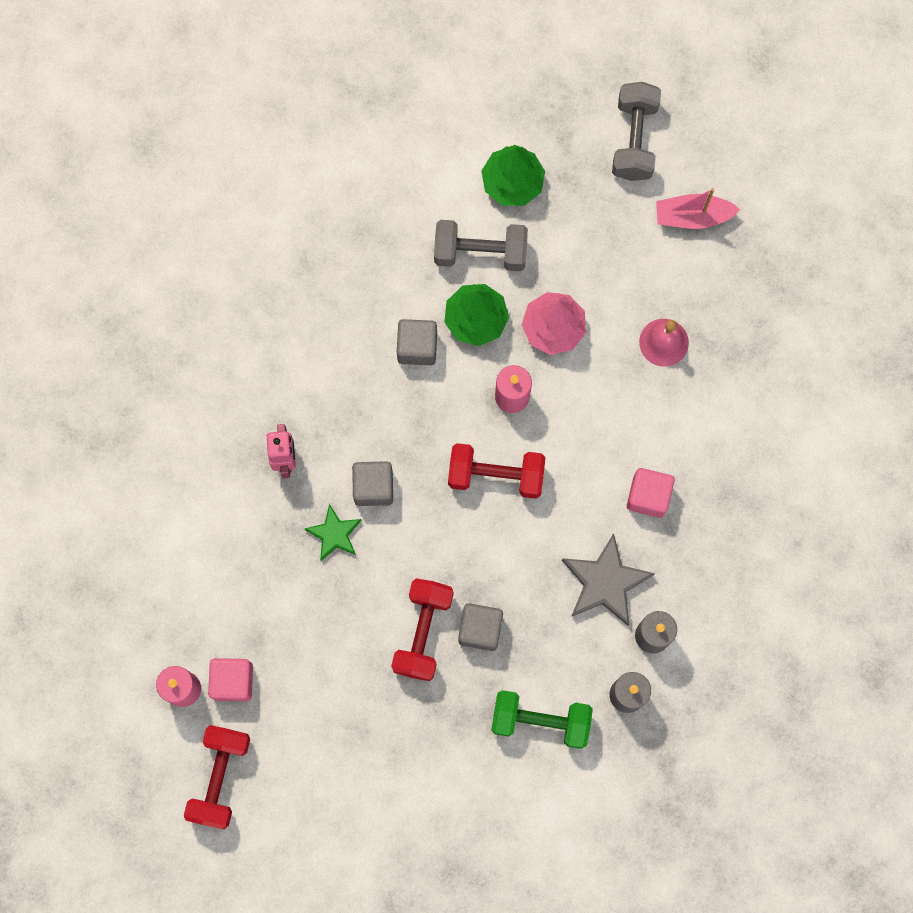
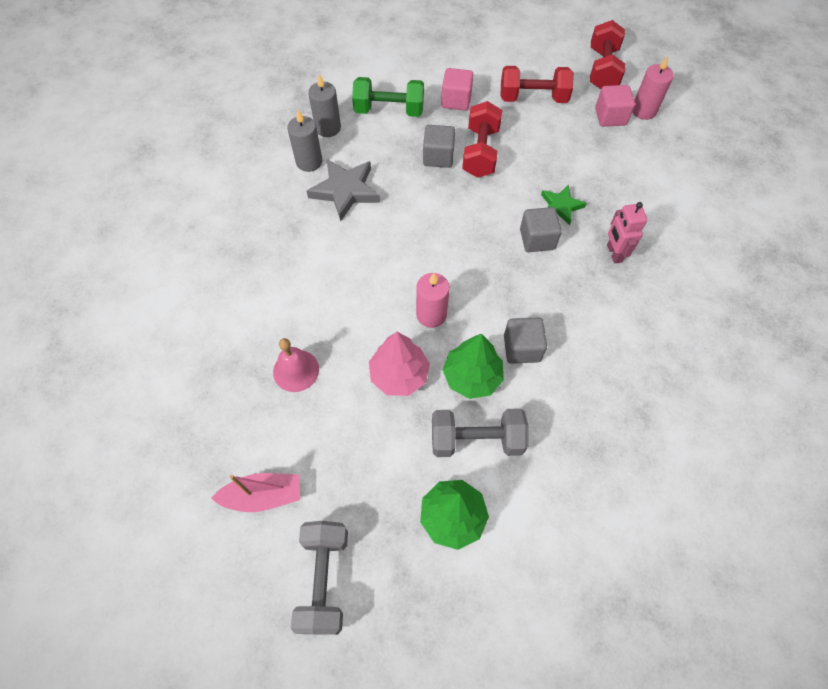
camera: 175 degrees right, 15 degrees down
(496, 475) = (438, 255): red dumbbell -> red dumbbell (533, 98)
(648, 496) = (311, 249): pink cube -> pink cube (456, 100)

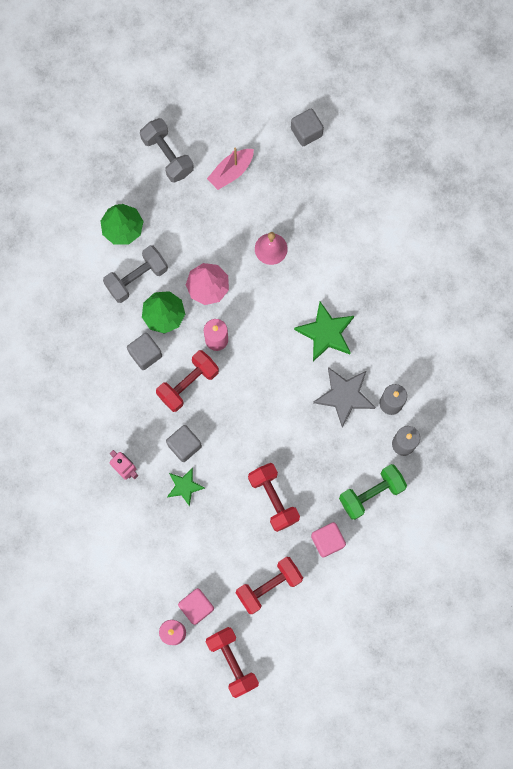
camera: 145 degrees right, 15 degrees up
(314, 252) = (326, 333): none -> green star
(438, 157) = (301, 473): grey cube -> grey cube (306, 132)
(494, 291) = (188, 384): none -> red dumbbell

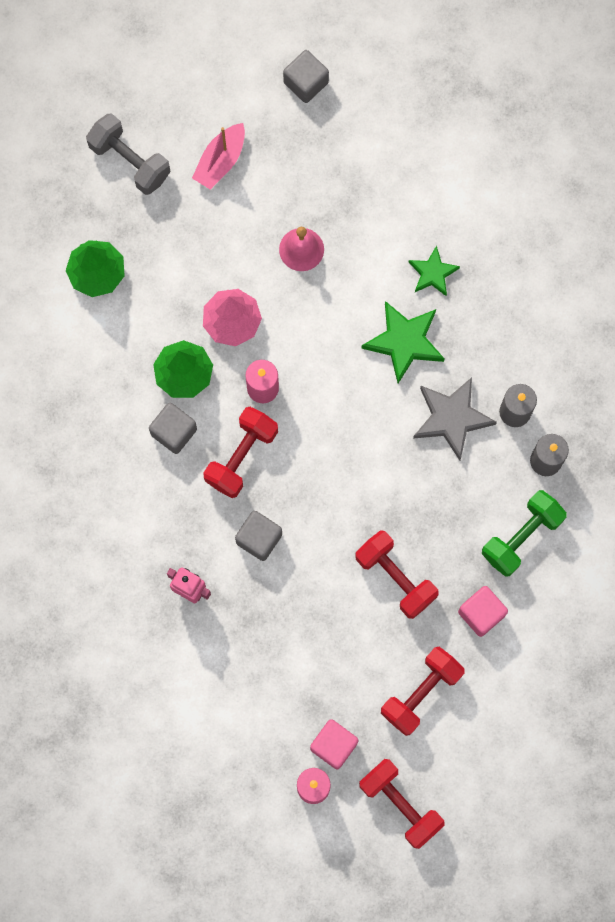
camera: 15 degrees left, 0 degrees up
(137, 278) = (134, 334): grey dumbbell -> none
(184, 486) = (274, 592): green star -> green star (432, 273)

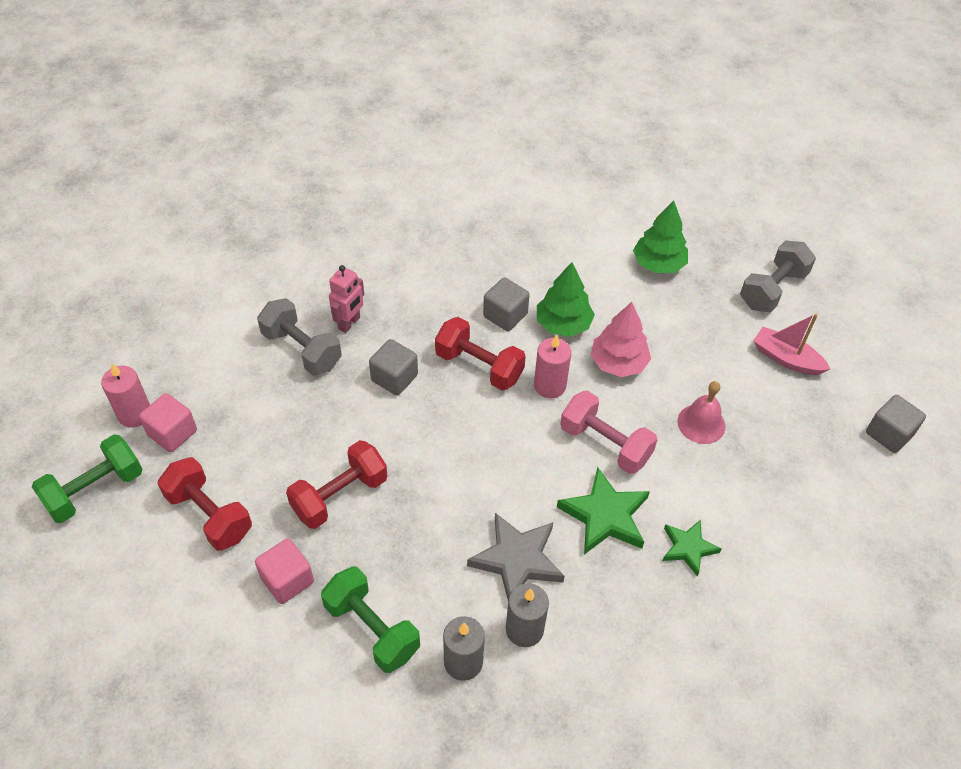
camera: 90 degrees right, 25 degrees down
(226, 634) = (302, 349): none -> grey dumbbell
(328, 338) = (605, 444): none -> pink dumbbell
(400, 804) = (95, 490): red dumbbell -> green dumbbell

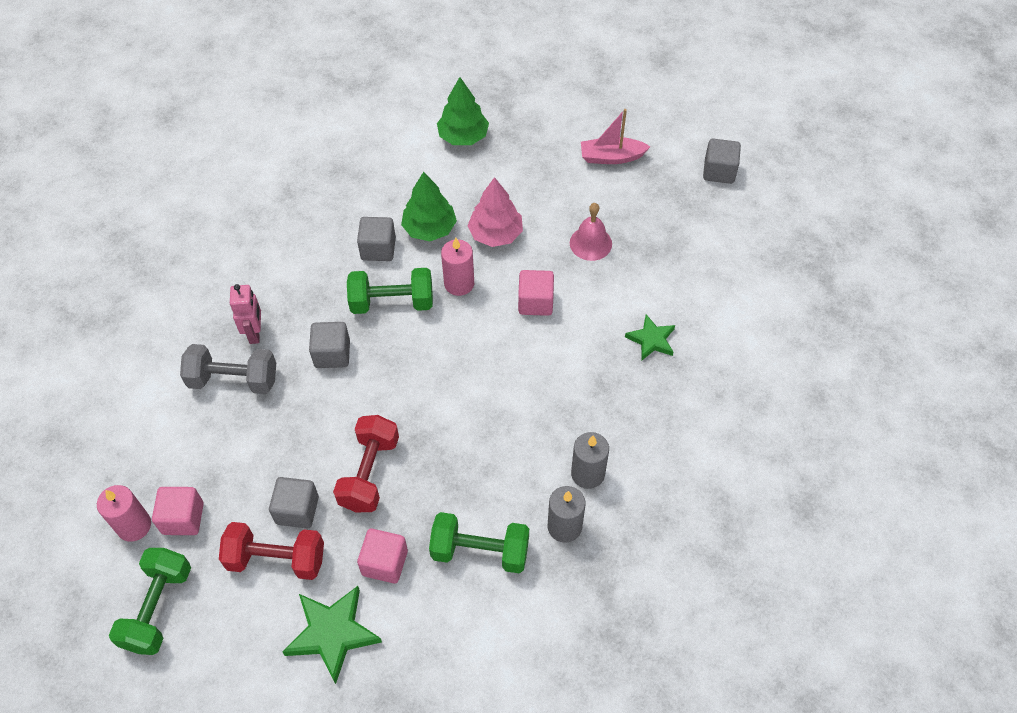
camera: 35 degrees left, 5 degrees up
(259, 486) = (297, 510): none -> grey cube
(479, 366) = (392, 302): red dumbbell -> green dumbbell
(517, 560) = (542, 429): grey star -> none
(605, 444) = (535, 302): pink dumbbell -> pink cube
(605, 516) = (578, 355): green star -> green star (333, 633)
(772, 289) = (562, 108): grey dumbbell -> none

